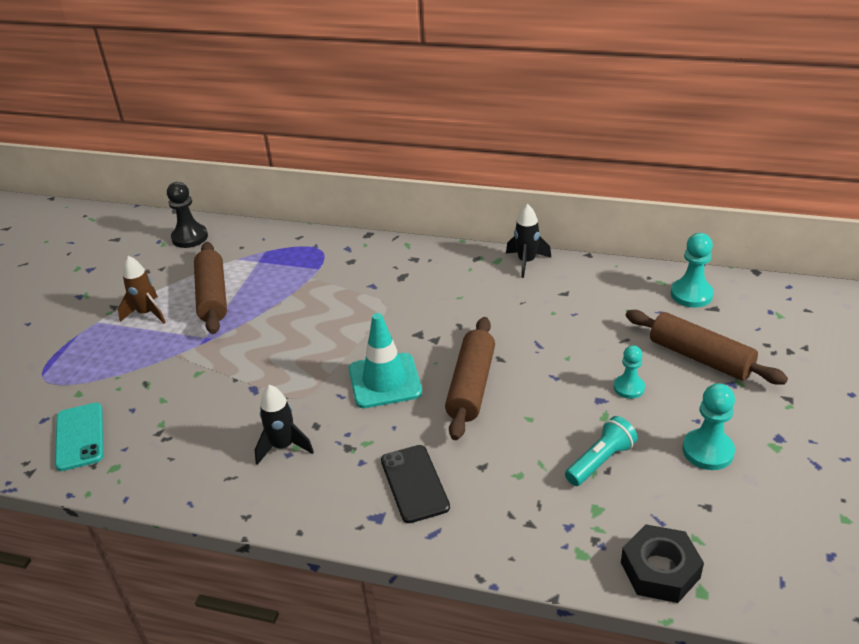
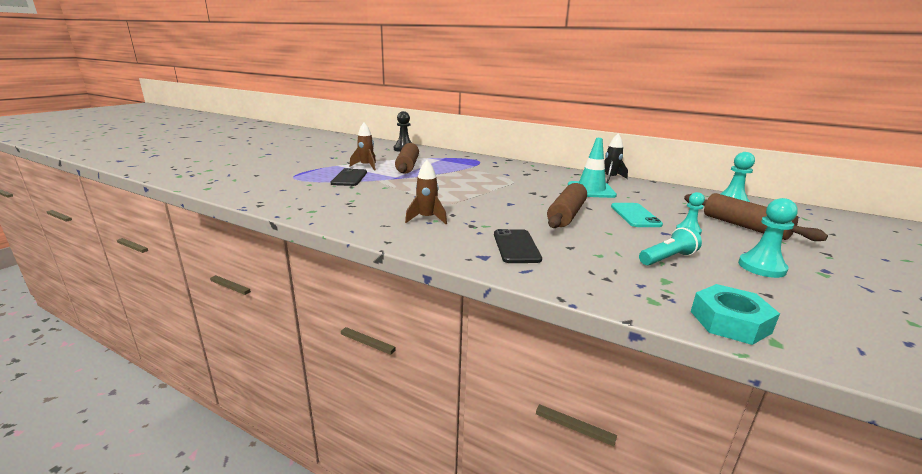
camera: 10 degrees right, 15 degrees down
(79, 437) = (299, 197): turquoise phone -> turquoise phone (635, 215)
(133, 358) = (349, 178): none -> black phone
(283, 446) = (427, 219): black rocket -> brown rocket
(385, 381) = (505, 205): turquoise traffic cone -> turquoise traffic cone (591, 190)
(660, 570) = (730, 322): black nut -> turquoise nut

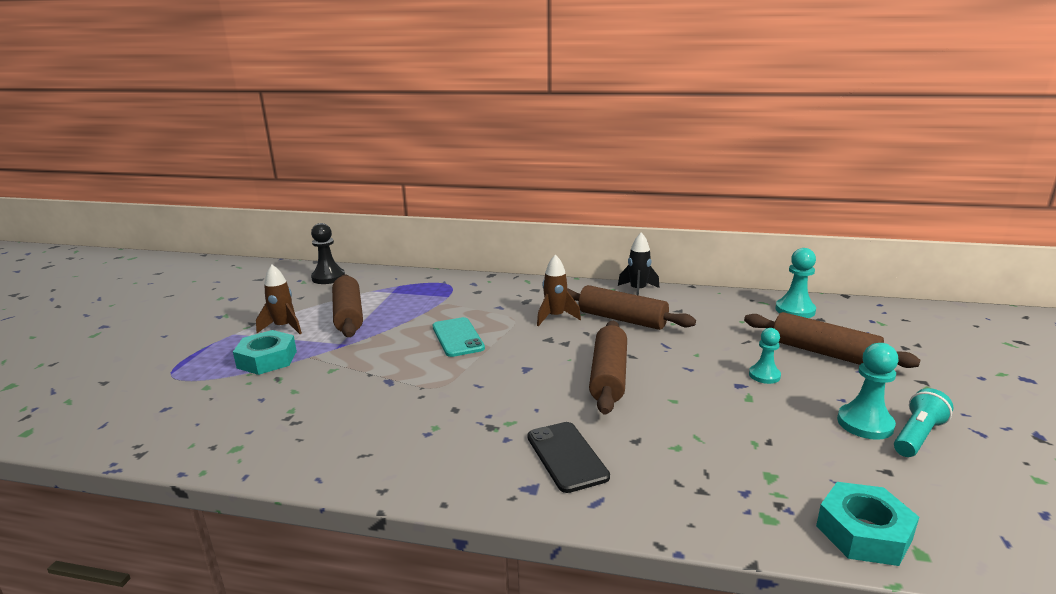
camera: 15 degrees left, 0 degrees up
(349, 178) = (267, 359): black phone -> turquoise nut
(427, 219) = (422, 427): brown rocket -> brown rocket (555, 317)
(591, 190) = (622, 319): turquoise traffic cone -> brown rolling pin
(635, 215) = (693, 359): turquoise phone -> turquoise phone (457, 337)
(667, 258) = (758, 434): turquoise flashlight -> turquoise flashlight (917, 436)

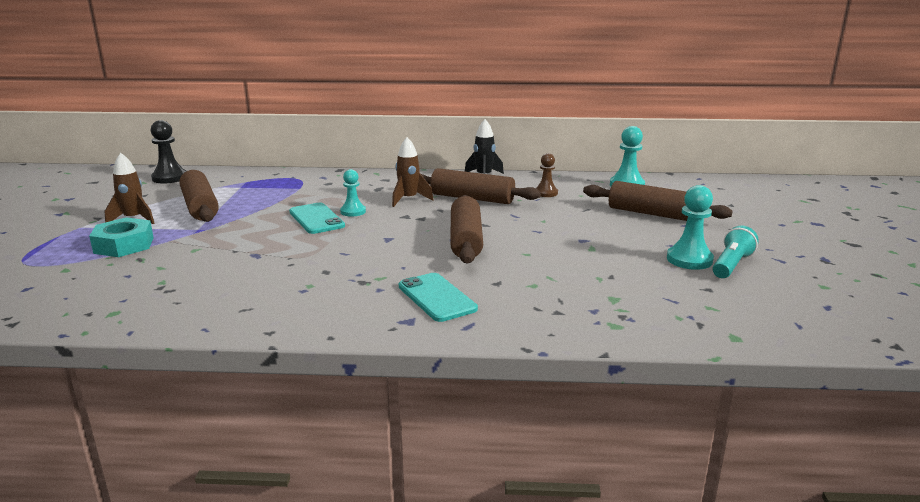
camera: 10 degrees left, 0 degrees up
(567, 456) = (437, 297): black phone -> turquoise phone
(703, 316) = (546, 193): none -> brown pawn
(764, 375) = (604, 232): turquoise pawn -> turquoise pawn (353, 211)
(863, 532) = (690, 328): turquoise nut -> none

